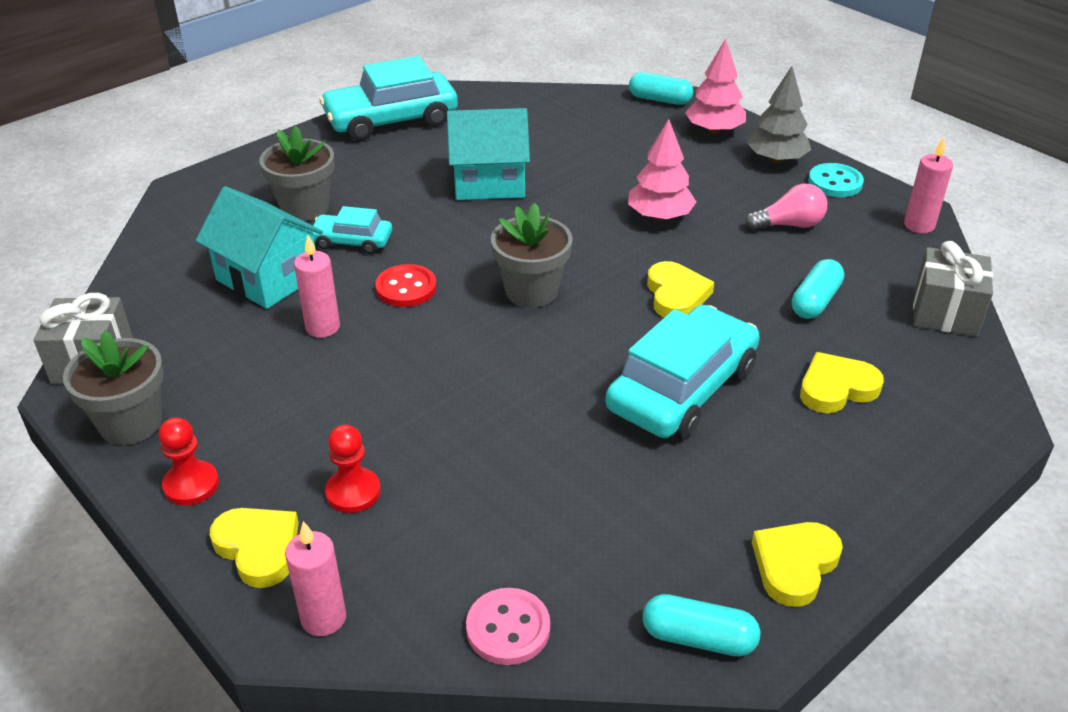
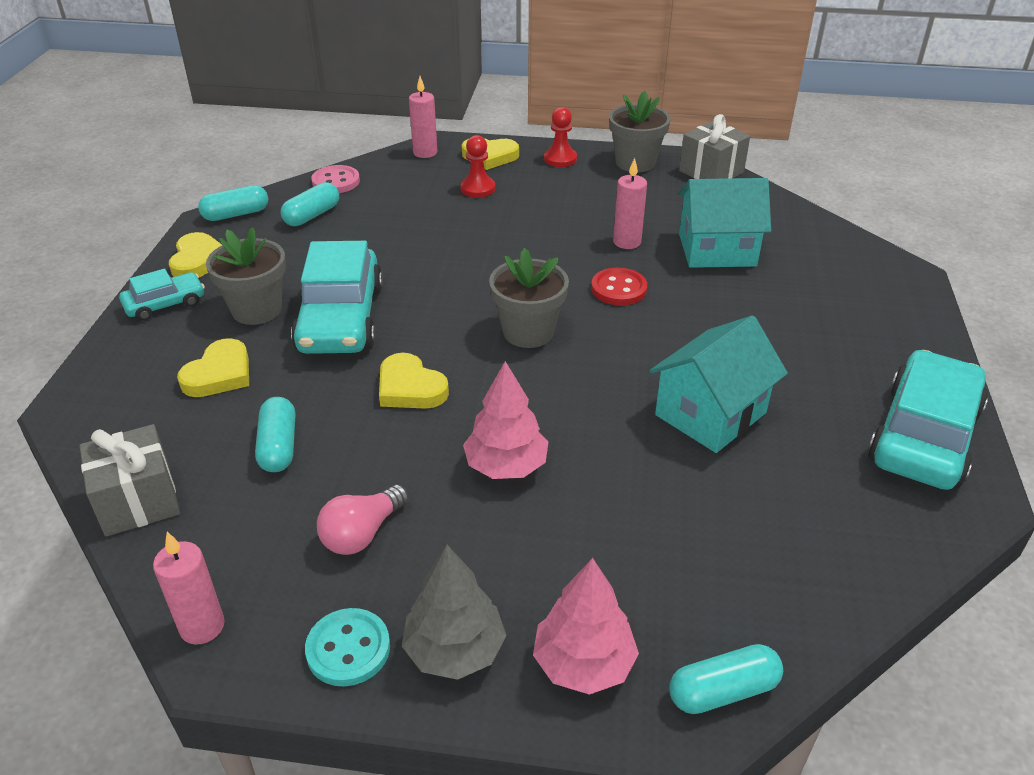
camera: 140 degrees right, 0 degrees up
(305, 208) = (798, 306): grey flower pot -> grey flower pot (257, 310)
(352, 241) = (715, 300): turquoise car -> turquoise car (165, 304)
(597, 569) = (312, 215): none -> turquoise capsule

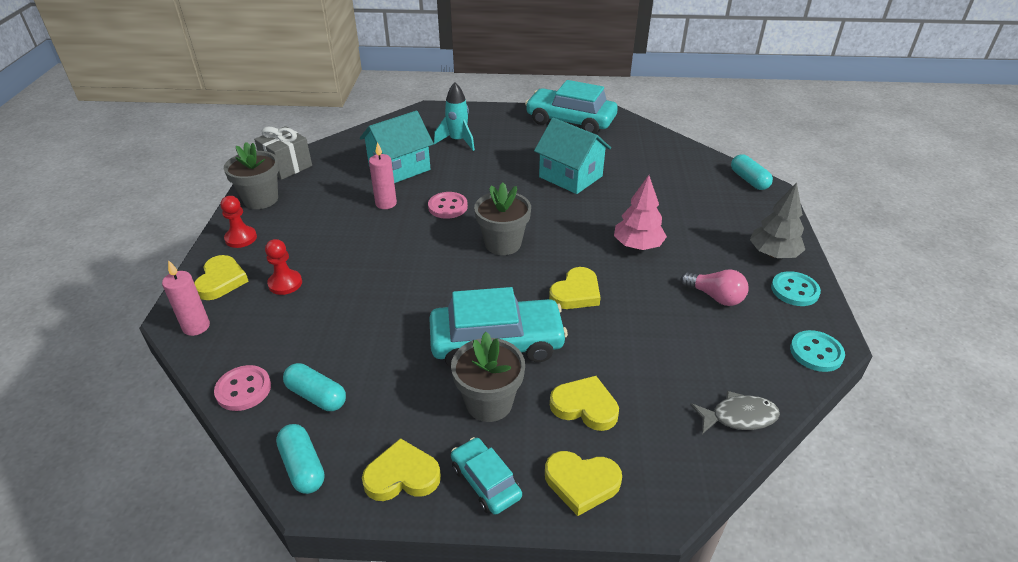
camera: 95 degrees left, 0 degrees up
(128, 361) = (581, 483): none -> yellow heart
(138, 501) = (739, 417): grey gift -> grey fish
(202, 626) = (816, 352): pink candle -> turquoise button
(278, 446) = (656, 350): turquoise capsule -> none
(583, 663) = (757, 215): pink tree -> none
(618, 289) = (448, 207): red button -> pink button
(717, 250) = (399, 168): turquoise house -> turquoise house turned 60 degrees clockwise
(807, 300) = (458, 141): none -> turquoise rocket

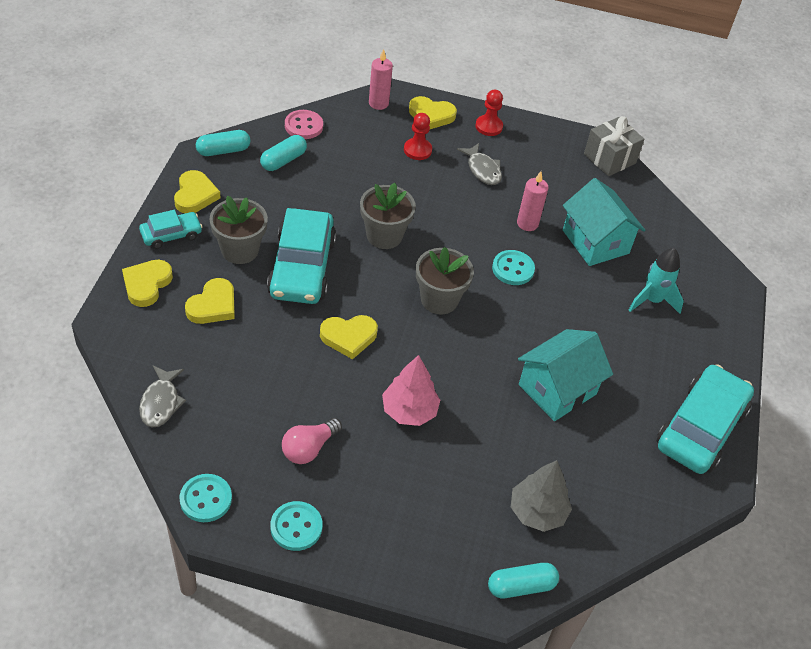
camera: 95 degrees right, 10 degrees up
(261, 199) = (549, 139): grey flower pot -> grey flower pot (384, 235)
(312, 236) = (482, 169): none -> grey fish
(448, 207) = (513, 269): pink button -> turquoise button
(576, 293) = (349, 337): yellow heart -> yellow heart turned 60 degrees counterclockwise
(773, 254) = (361, 537): grey tree -> grey tree (537, 512)

